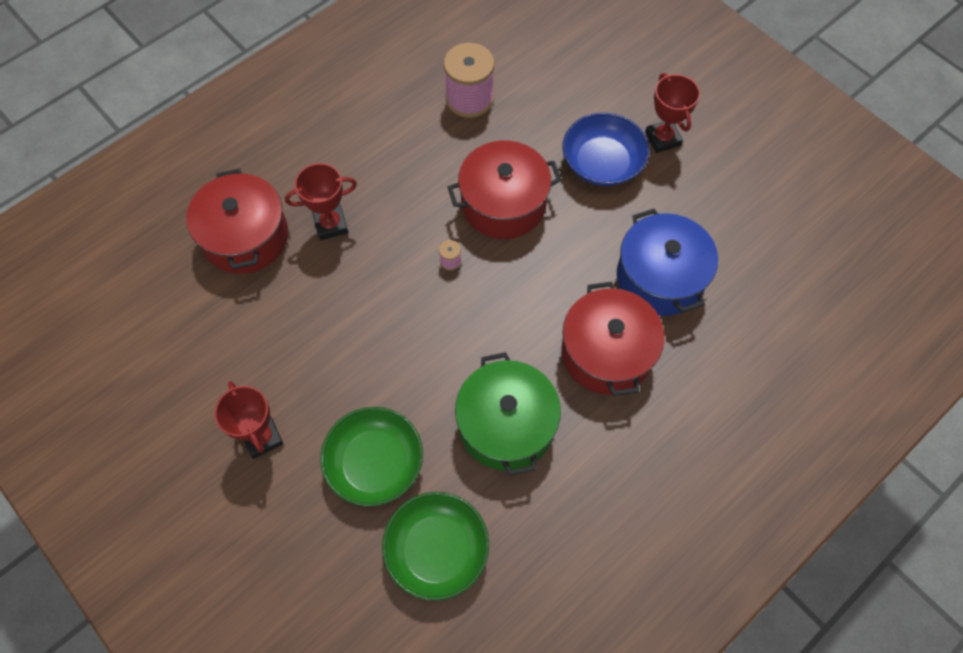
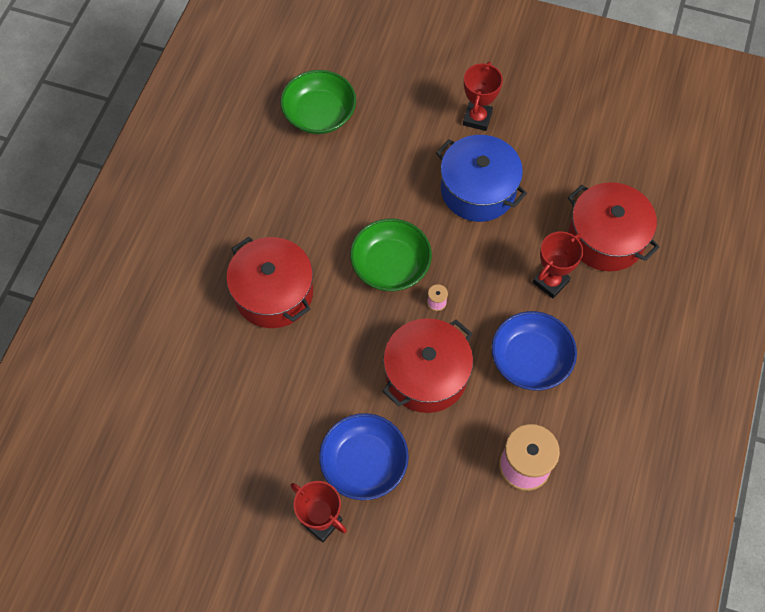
camera: 150 degrees right, 0 degrees up
(262, 438) = (477, 118): red trophy -> red trophy turned 75 degrees clockwise
(375, 463) = (392, 140): green bowl -> green bowl (390, 265)
(402, 171) = (530, 359): none -> blue bowl
(506, 425) = (319, 206): green pot -> none
(660, 277) = (260, 377): blue pot -> blue pot (478, 190)

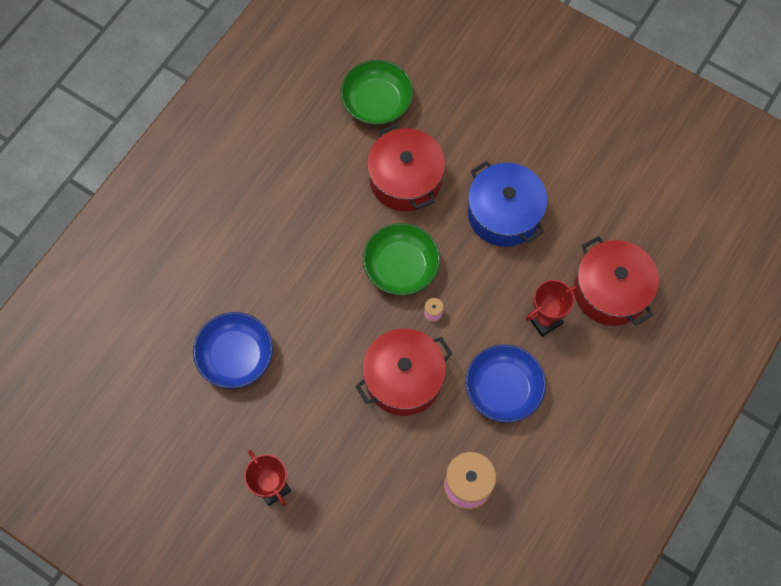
camera: 15 degrees right, 5 degrees up
(273, 293) = (287, 267): red pot -> red pot (405, 179)
(364, 463) = (324, 445): blue bowl -> blue bowl (236, 356)
(477, 118) = (524, 142): red trophy -> none

